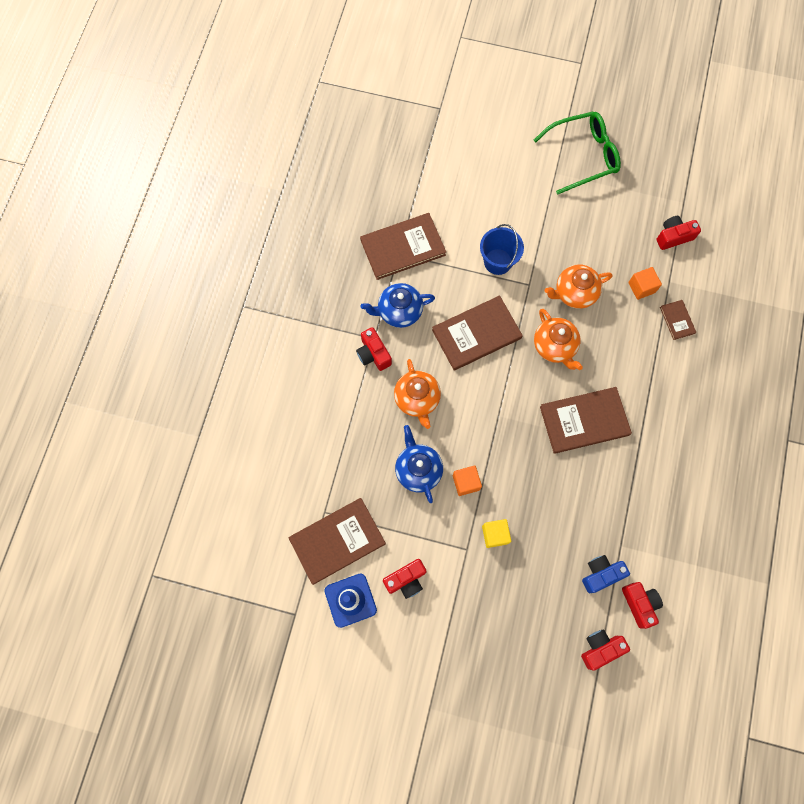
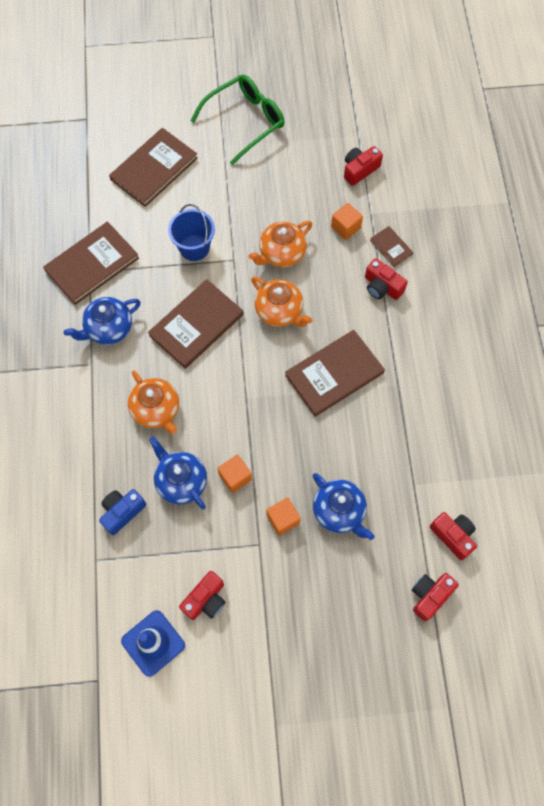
camera: 20 degrees left, 5 degrees down
(337, 541) = (119, 585): brown book -> brown book (154, 169)
(373, 354) = (95, 380): red camera -> red camera (382, 287)
(495, 534) = (283, 519): yellow cube -> orange cube
(546, 545) = (339, 511): none -> blue teapot
(601, 574) = (404, 520): blue camera -> blue camera (122, 512)

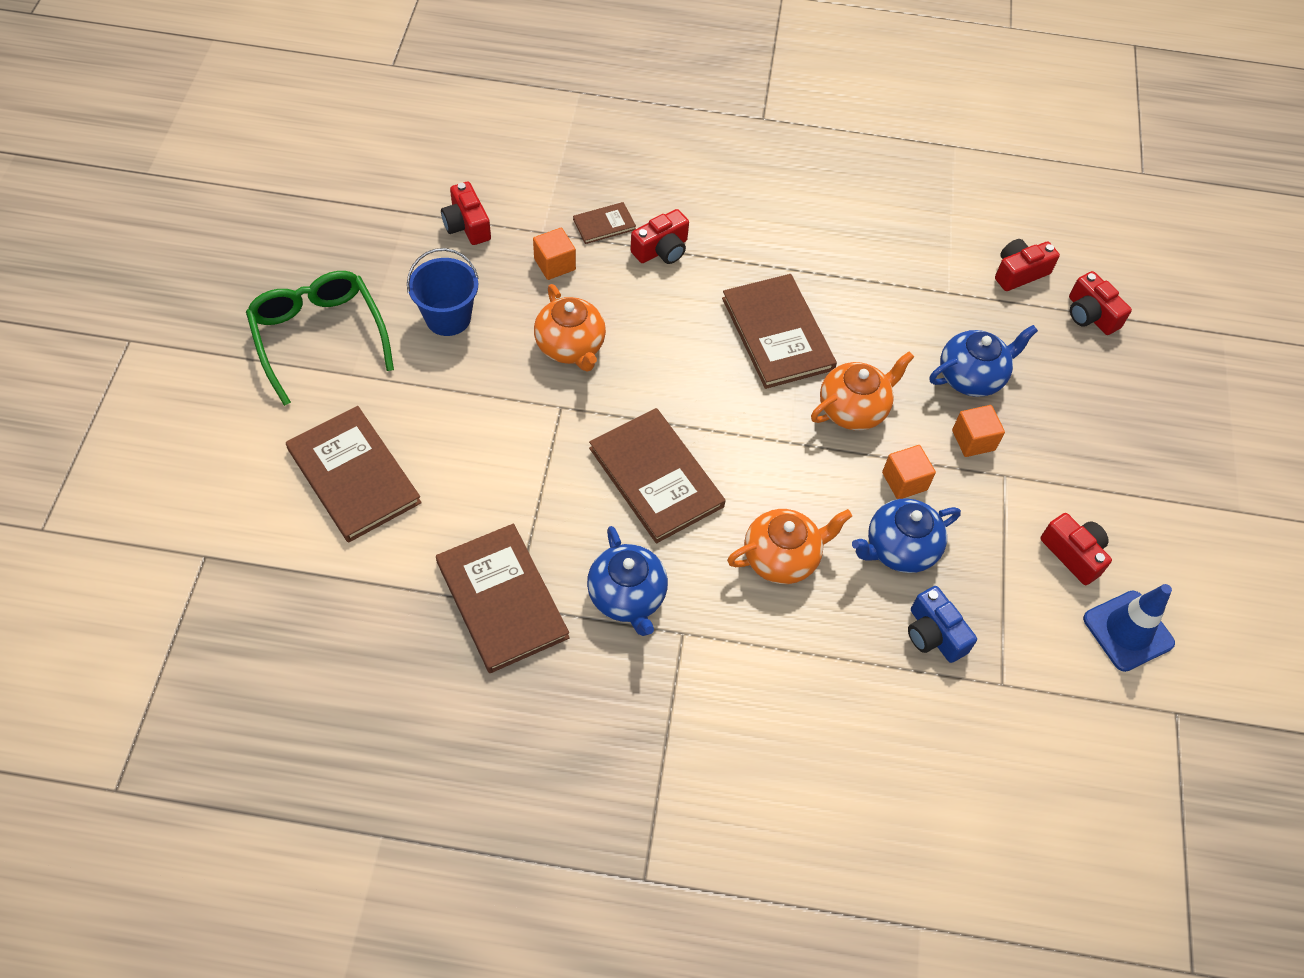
camera: 80 degrees left, 10 degrees down
(194, 247) = (522, 452): blue bucket -> blue bucket (448, 318)
(279, 311) = (664, 371): orange teapot -> orange teapot (853, 409)

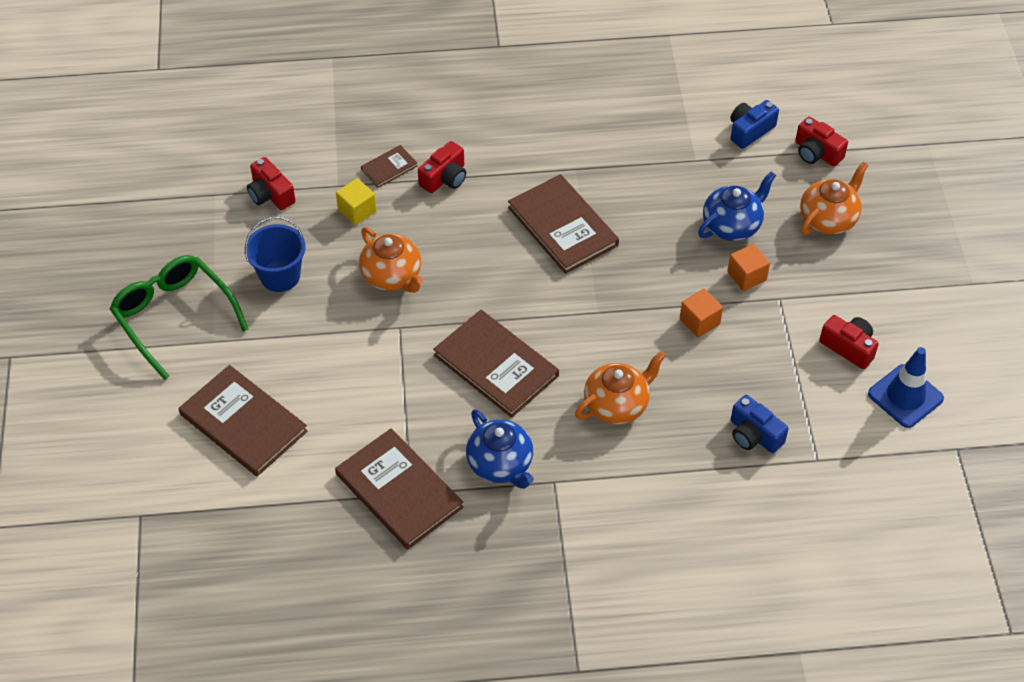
camera: 10 degrees left, 5 degrees down
(554, 264) = (357, 211): orange cube -> yellow cube
(853, 409) = (642, 273): orange teapot -> orange teapot (828, 219)
(899, 548) = (709, 375): blue teapot -> none
(1019, 273) = (750, 131): red camera -> blue camera

